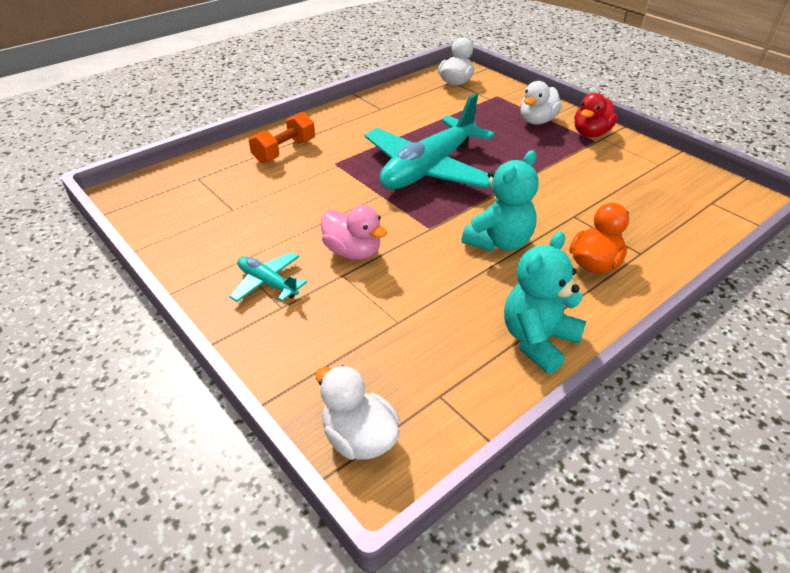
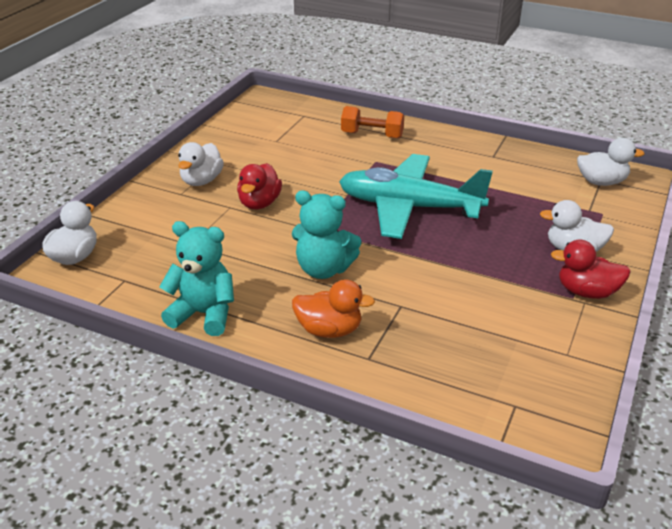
camera: 65 degrees right, 5 degrees down
(268, 283) = (201, 181): turquoise plane -> white duck
(353, 252) = (259, 203): pink duck -> red duck

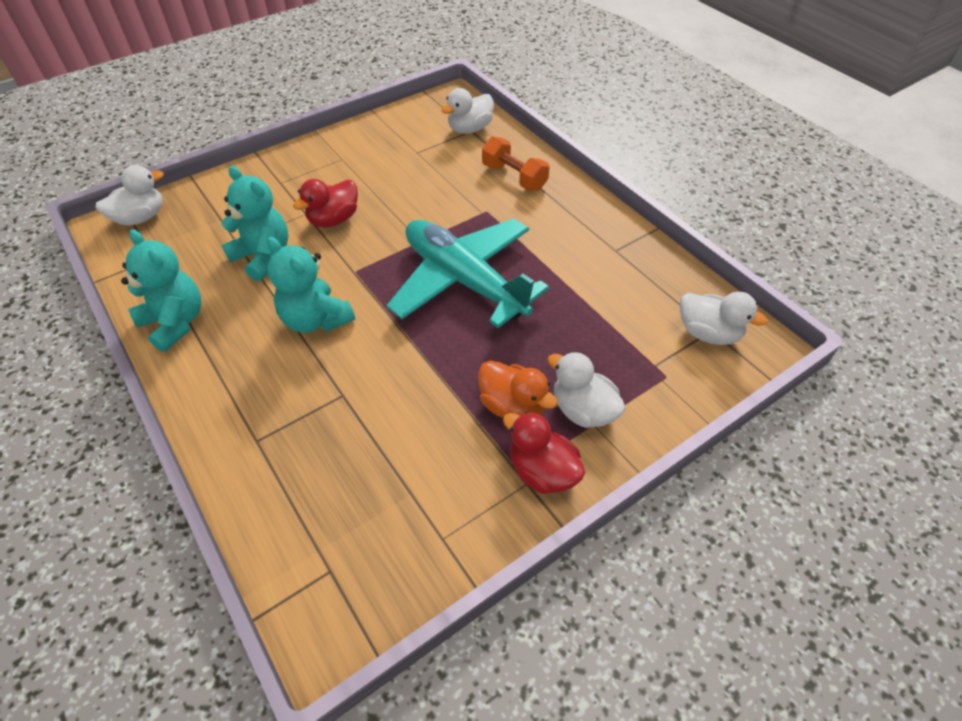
camera: 30 degrees right, 15 degrees up
(201, 181) = (310, 175): white duck -> white duck (469, 129)
(228, 246) = (263, 257): none -> turquoise teddy bear
(329, 330) = (254, 391): orange duck -> orange duck (512, 406)

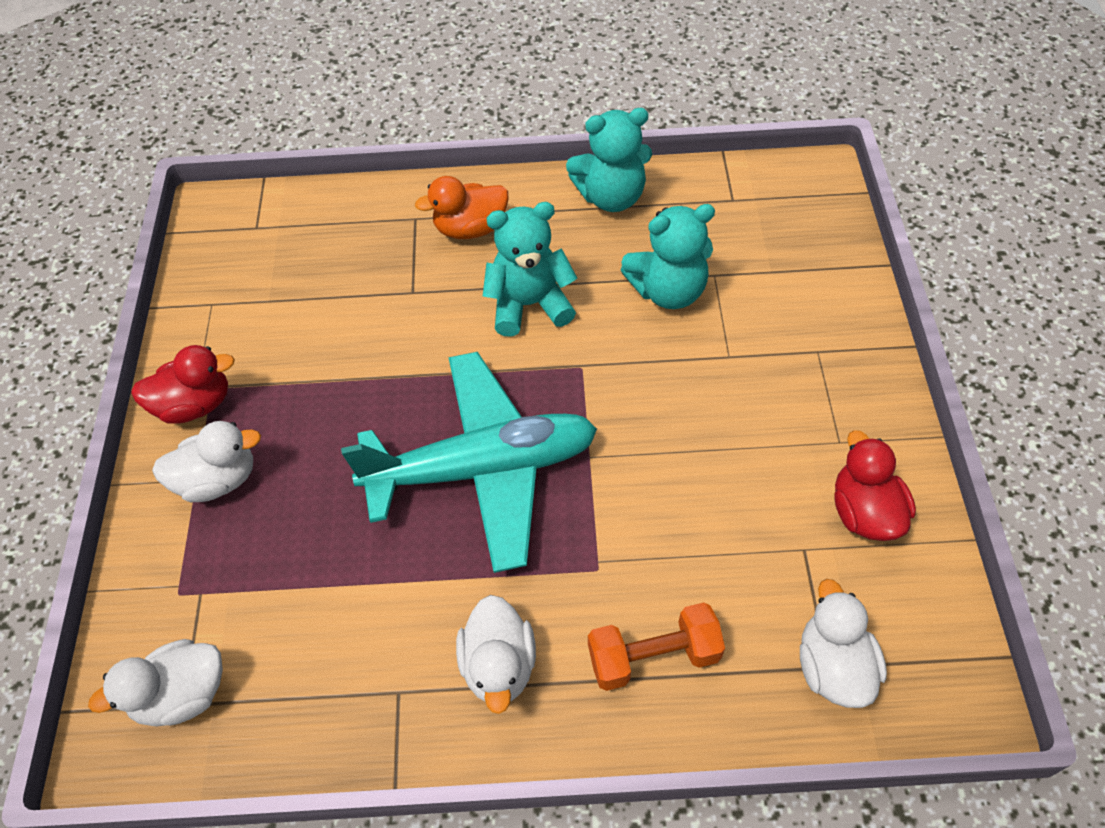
camera: 125 degrees right, 5 degrees up
(140, 218) = (818, 203): white duck -> white duck (499, 665)
(333, 219) = (696, 380): red duck -> red duck (864, 512)
(512, 406) = (278, 420): orange duck -> orange duck (470, 228)

